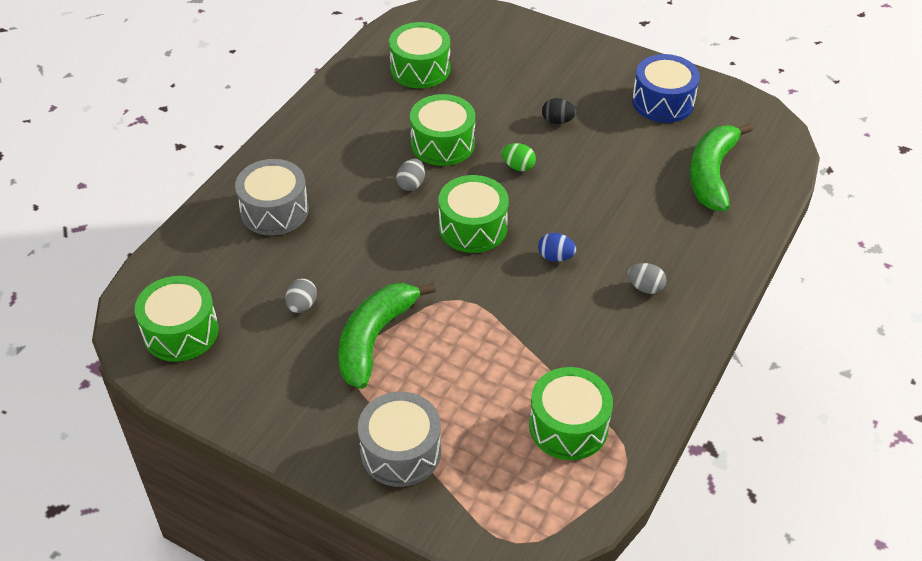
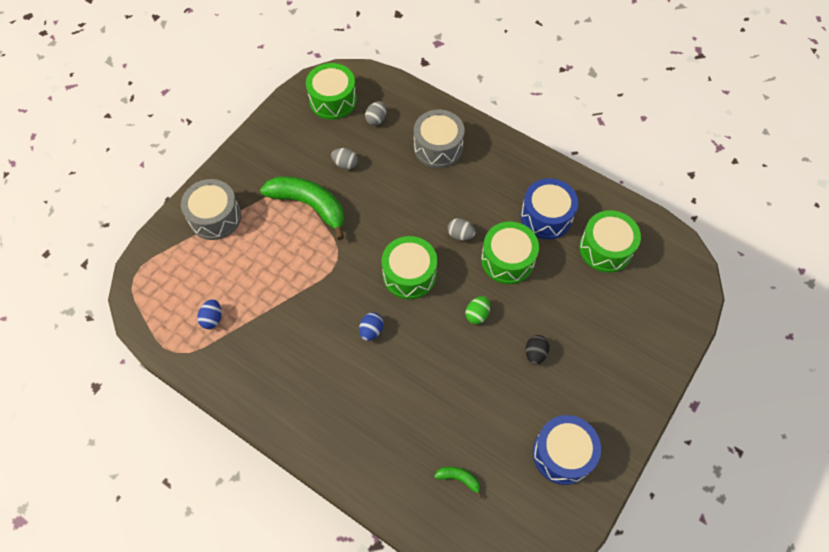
camera: 95 degrees right, 15 degrees up
(380, 113) = (546, 216): none -> blue drum
(568, 426) = (212, 319): green drum -> blue egg
(645, 287) = (331, 394): grey egg -> grey egg (376, 119)
(711, 174) = (459, 479): green banana -> green banana, size x0.43

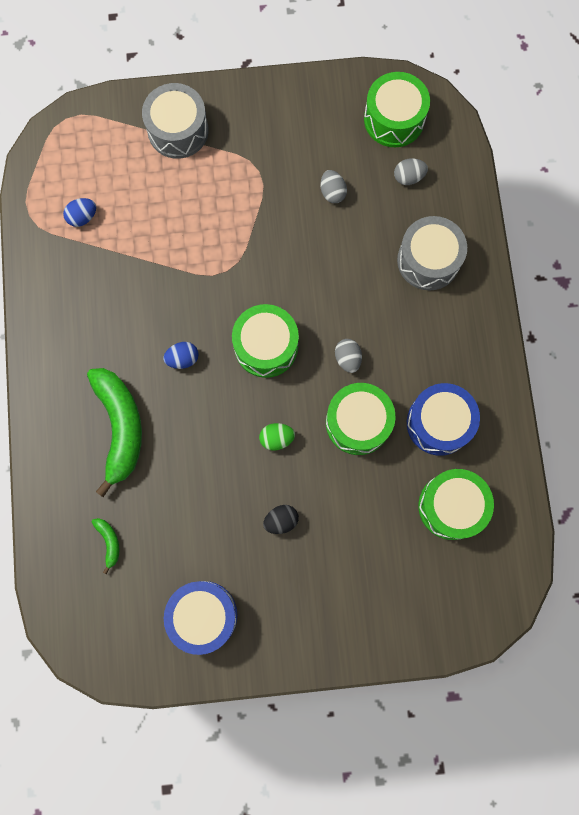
camera: 50 degrees right, 15 degrees up
(309, 205) = (260, 199): green banana -> green banana (120, 427)

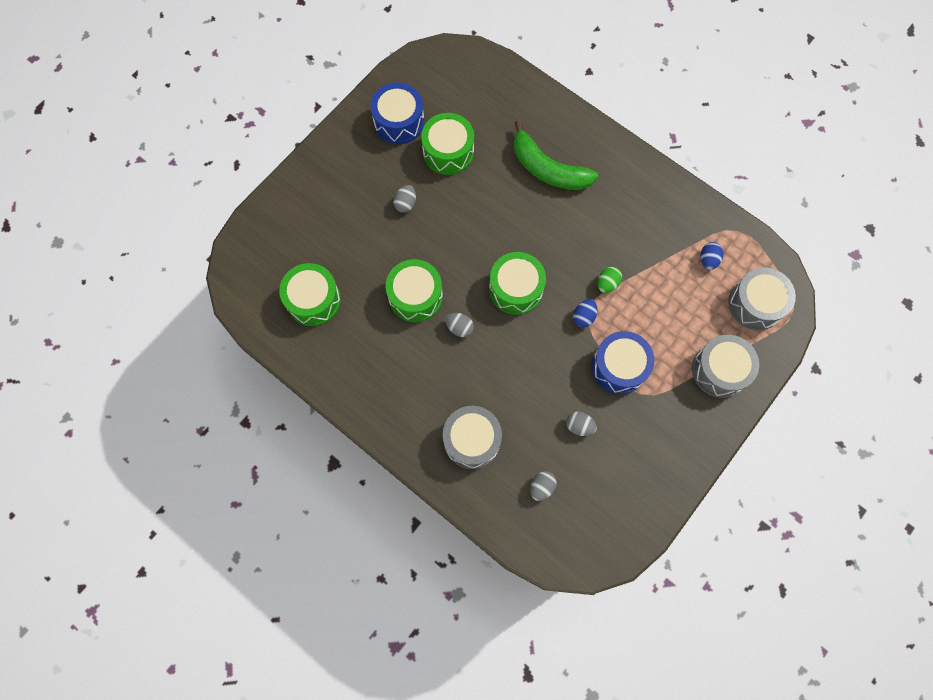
camera: 135 degrees right, 5 degrees down
(90, 149) = (755, 304): none -> grey drum
(109, 542) = (487, 110): green banana -> none
(183, 359) = (555, 236): blue egg -> blue egg (583, 317)
(276, 438) = (454, 243): green egg -> green egg (607, 284)
(281, 520) = (405, 203): black egg -> grey egg
(394, 119) = (594, 521): green drum -> green drum (448, 152)
(439, 423) = (366, 341): blue drum -> blue drum (619, 367)

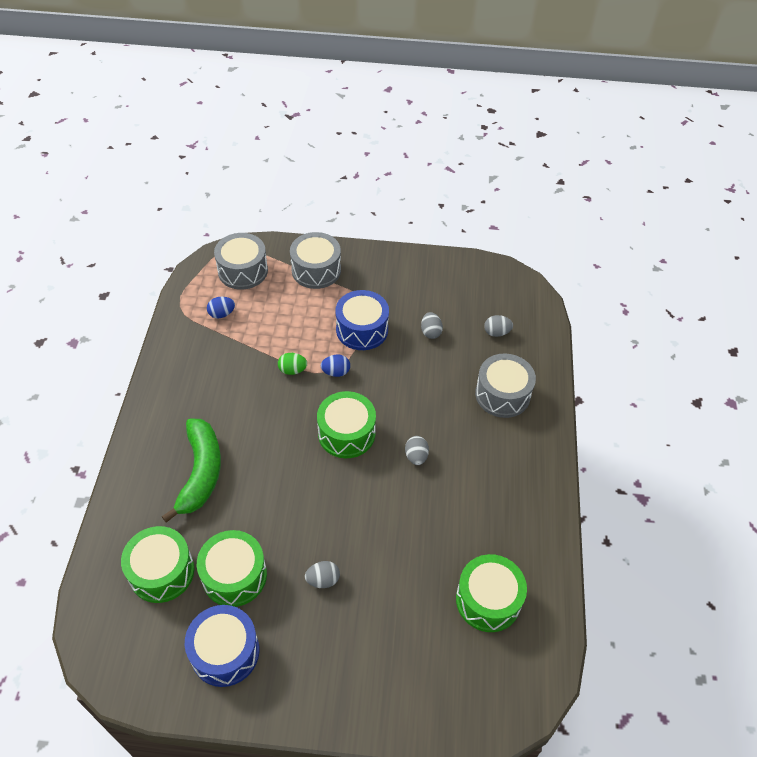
camera: 125 degrees left, 20 degrees down
(415, 296) = (414, 510): green drum -> green drum (162, 572)

